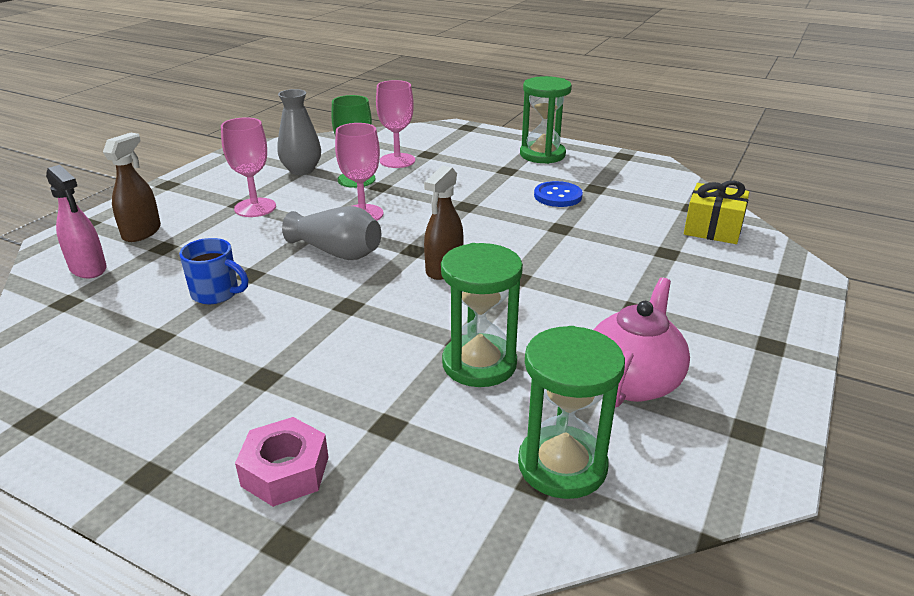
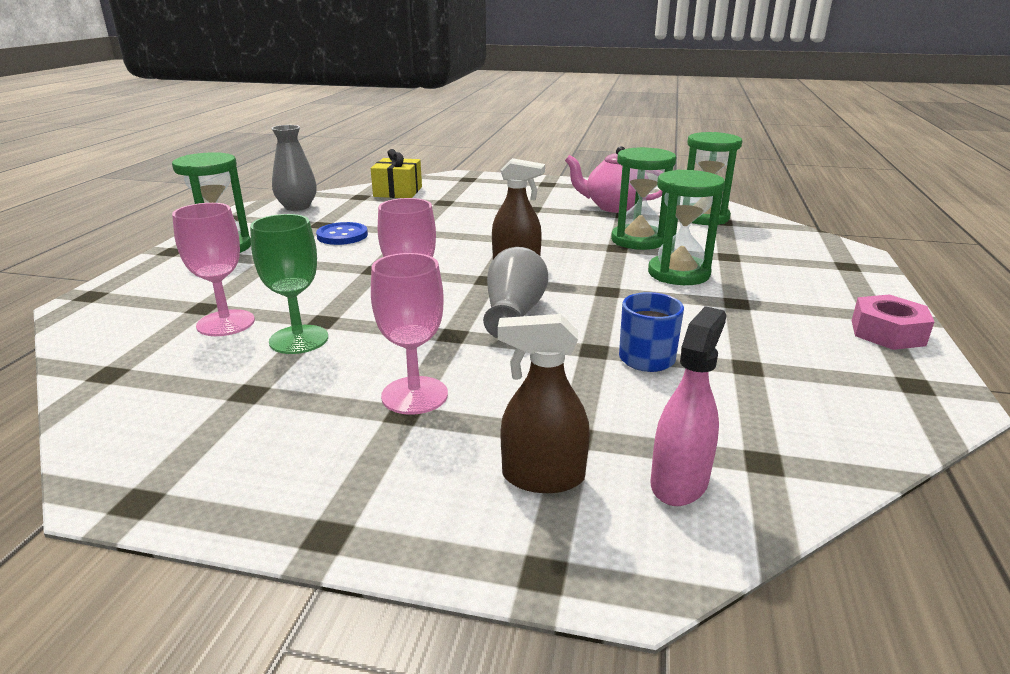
camera: 105 degrees left, 5 degrees down
(285, 471) = (805, 275): pink nut -> pink nut (887, 332)
(301, 170) = (257, 391): grey vase -> grey vase (297, 207)
(359, 362) = (678, 273): none -> green hourglass

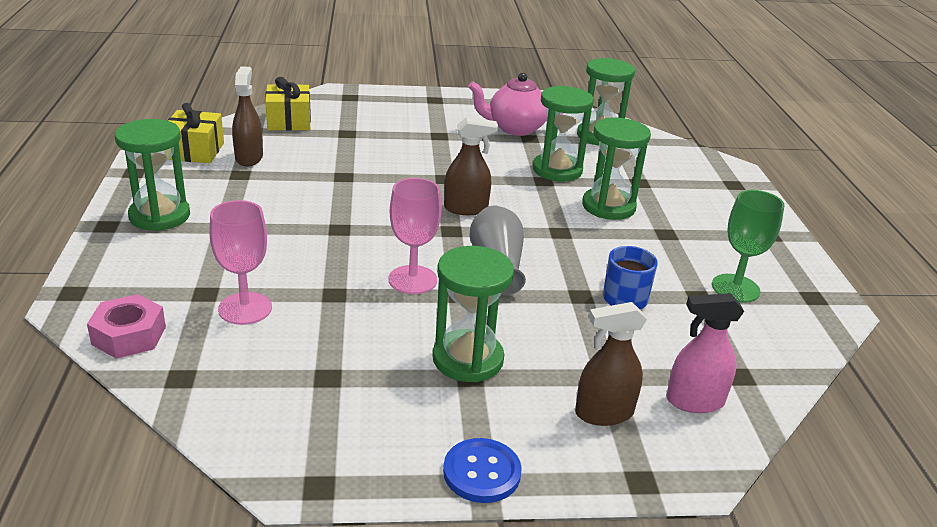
camera: 20 degrees left, 5 degrees up
(297, 207) = (195, 151): grey vase -> yellow gift
(299, 339) = (329, 318): green goblet -> green goblet (735, 288)
(339, 214) = (249, 158): none -> brown spray bottle
(342, 235) = (275, 188): blue button -> blue button (482, 472)
(414, 395) = (468, 359): pink goblet -> green hourglass
(679, 482) = (694, 401): pink spray bottle -> pink spray bottle turned 105 degrees counterclockwise
(887, 332) = (782, 251): pink nut -> pink nut (129, 335)

